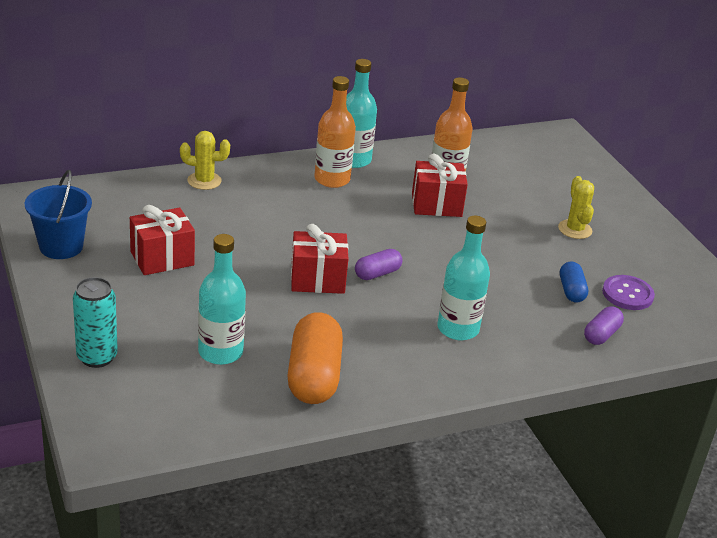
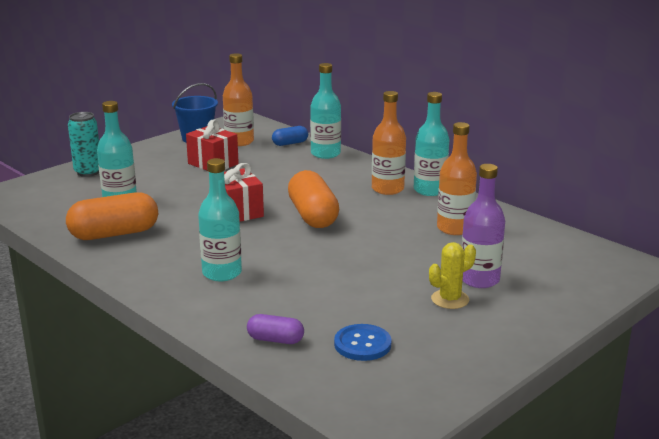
camera: 70 degrees right, 10 degrees down
(106, 221) = (239, 141): none -> orange bottle
(204, 181) = (325, 154): yellow cactus -> turquoise bottle
(363, 239) = (313, 216): none -> orange capsule
(377, 273) = (270, 229): purple capsule -> none
(436, 205) = (404, 232): red gift -> none
(549, 204) = (479, 280): none -> purple bottle
(571, 291) = (335, 314): blue capsule -> blue capsule (290, 143)
(627, 294) = (362, 344): purple button -> blue button

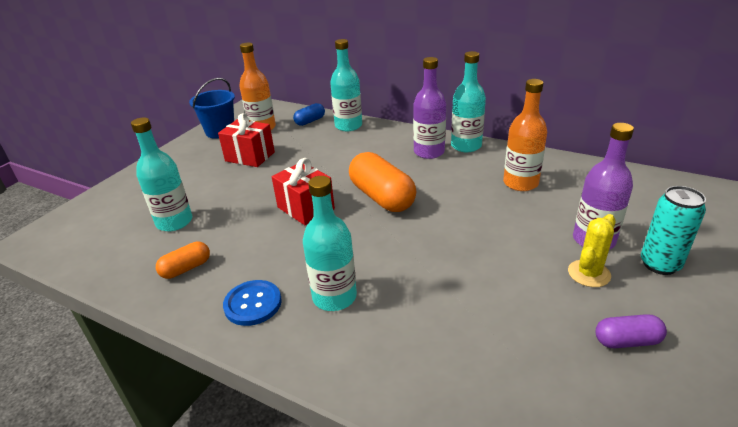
camera: 15 degrees left, 10 degrees up
(88, 172) = (125, 191): turquoise can -> turquoise can (659, 264)
(114, 234) = (186, 268): orange capsule -> orange capsule, size x0.53
(275, 340) = (456, 389): purple capsule -> purple capsule (626, 341)
(362, 344) = (555, 367): blue button -> blue button (253, 304)
(387, 189) = (429, 152): orange bottle -> purple bottle

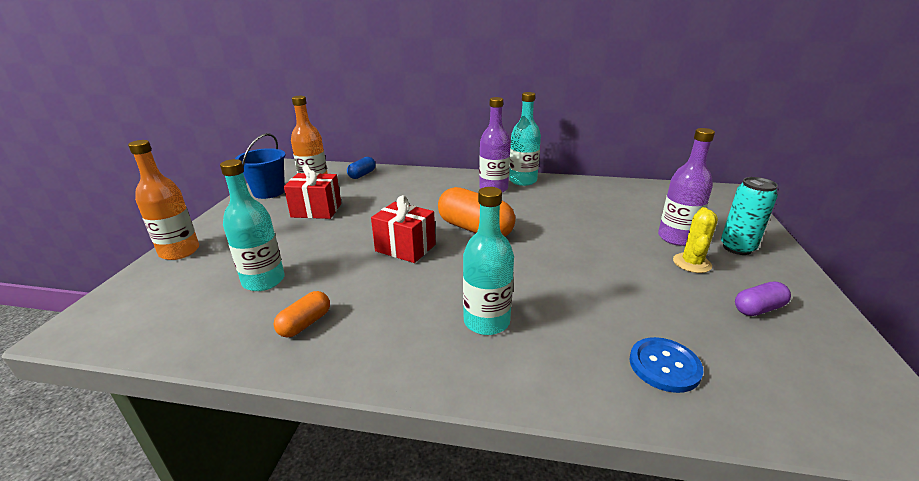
camera: 20 degrees left, 5 degrees down
(253, 304) = (404, 344): blue button -> blue button (664, 366)
(348, 126) = (403, 175): turquoise bottle -> none
(520, 183) = (588, 203): orange bottle -> orange bottle (179, 251)

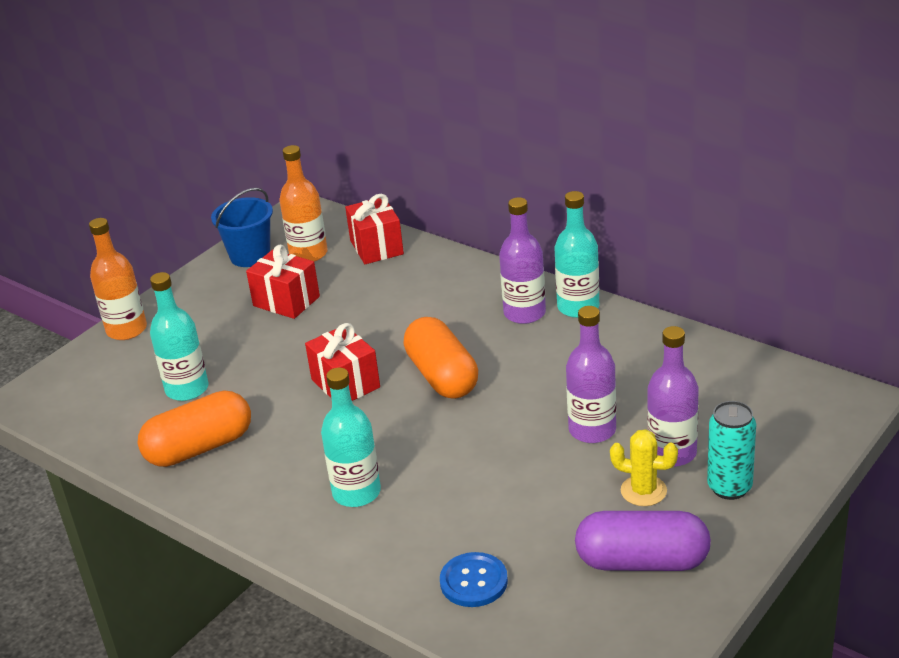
camera: 30 degrees right, 5 degrees up
(305, 324) = (200, 448): orange capsule -> orange capsule, size x1.90
(362, 175) = (376, 247): blue capsule -> red gift
(611, 237) = (592, 430): none -> purple bottle
(692, 263) = (643, 491): yellow cactus -> yellow cactus turned 60 degrees clockwise
(758, 309) = (642, 561): purple capsule -> purple capsule, size x1.90

